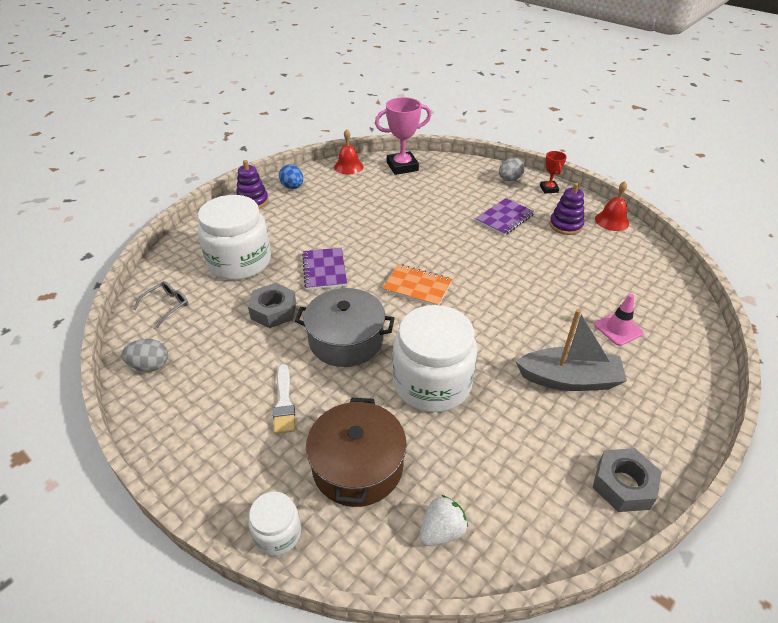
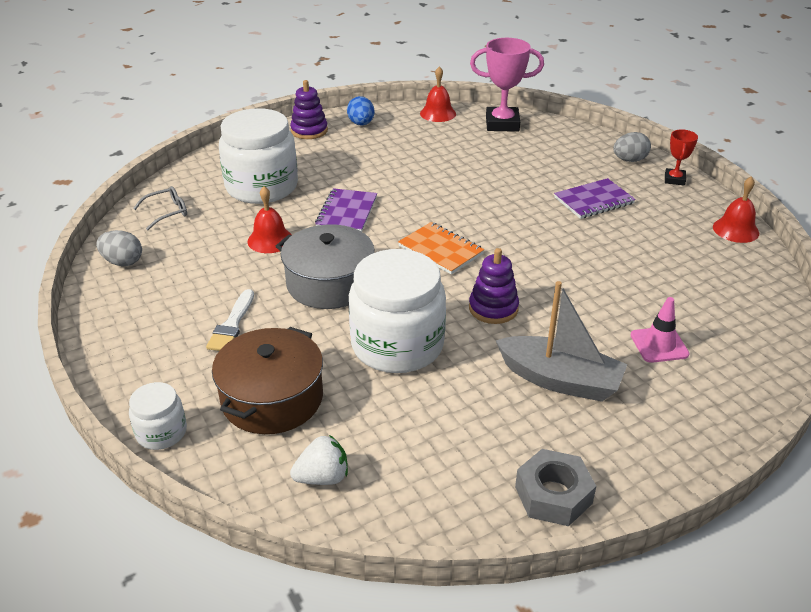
camera: 20 degrees right, 5 degrees down
(273, 311) = (270, 240): grey nut -> red bell
(565, 225) = (669, 223): purple stacking toy -> purple stacking toy (493, 308)

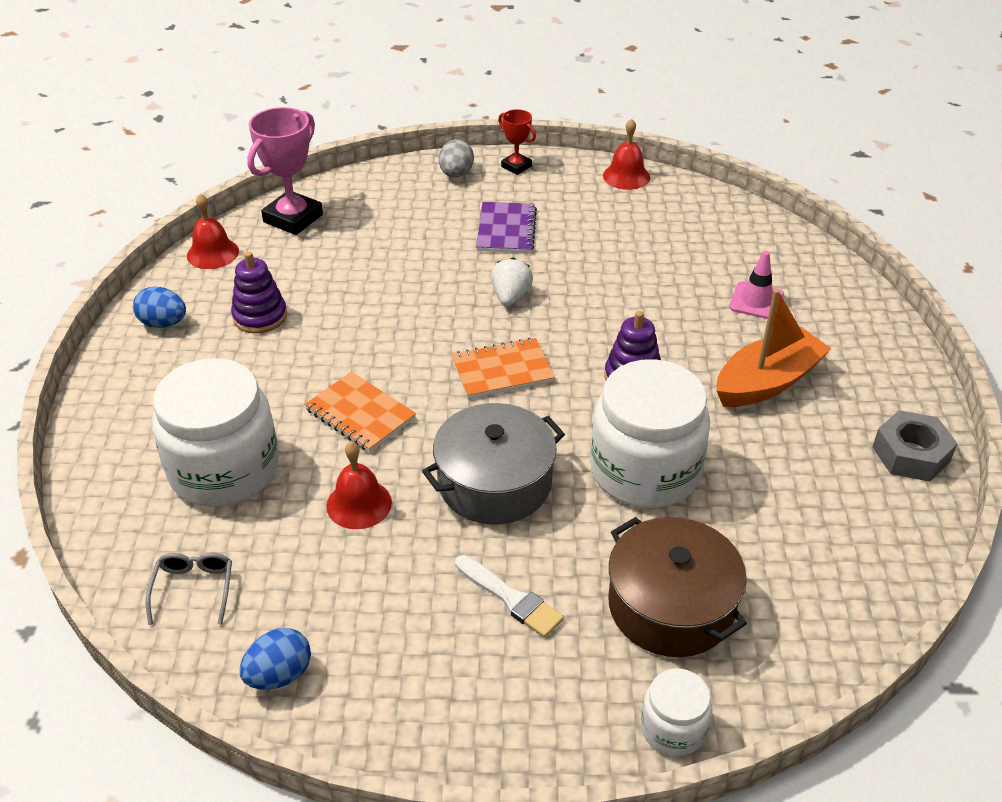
camera: 60 degrees left, 5 degrees up
(123, 262) = (279, 675): grey egg -> blue egg
(309, 131) = (127, 375): purple stacking toy -> purple stacking toy (260, 316)
(322, 477) = (815, 606): white strawberry -> white strawberry (510, 296)
(347, 212) = (360, 414): purple notebook -> orange notebook
(560, 380) = (767, 382): grey boat -> orange boat

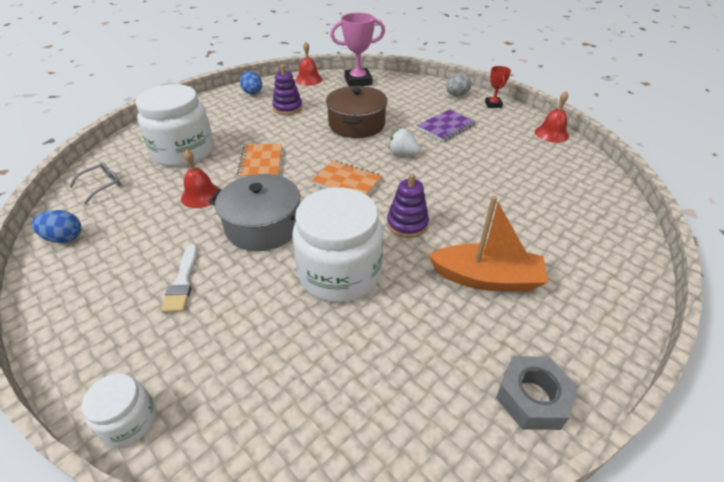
camera: 45 degrees right, 0 degrees up
(510, 296) = (402, 154): white strawberry -> white strawberry turned 120 degrees counterclockwise
(671, 606) = (239, 353): brown pot -> brown pot (357, 124)
(756, 301) = (546, 232): pink traffic cone -> none

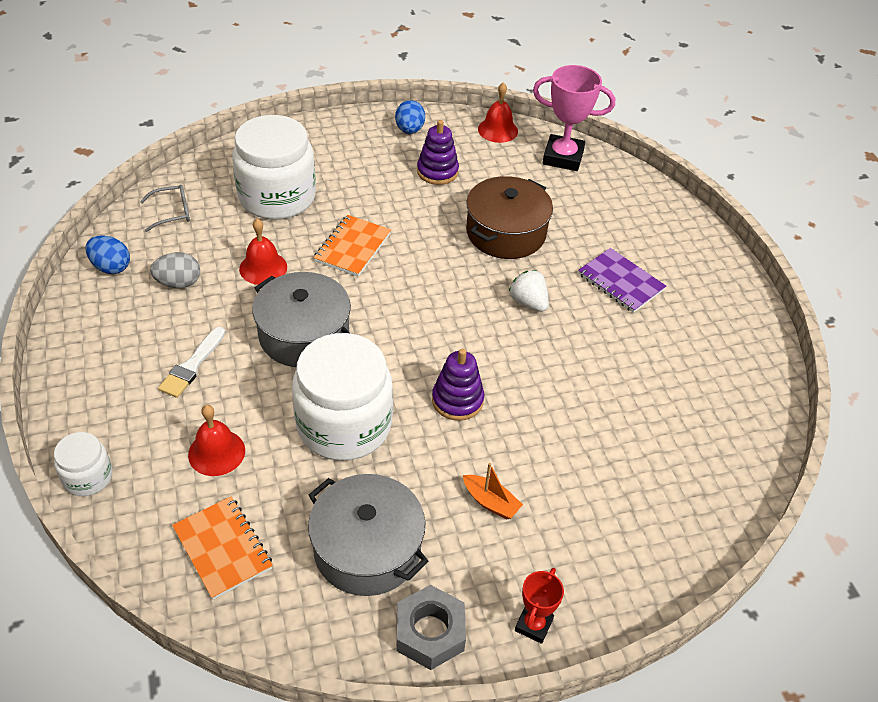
camera: 25 degrees right, 5 degrees up
(347, 182) = (431, 315): orange notebook -> orange notebook (222, 548)
(429, 356) = (367, 549): none -> grey pot
(445, 127) = (621, 282): purple notebook -> purple notebook turned 60 degrees clockwise
(457, 95) = (684, 234): grey egg -> grey egg (178, 283)
(486, 278) = (491, 502): orange boat -> orange boat, size x0.50
(493, 104) = (723, 270): red trophy -> red trophy (533, 625)
(551, 134) = (761, 352): red bell -> red bell (216, 452)

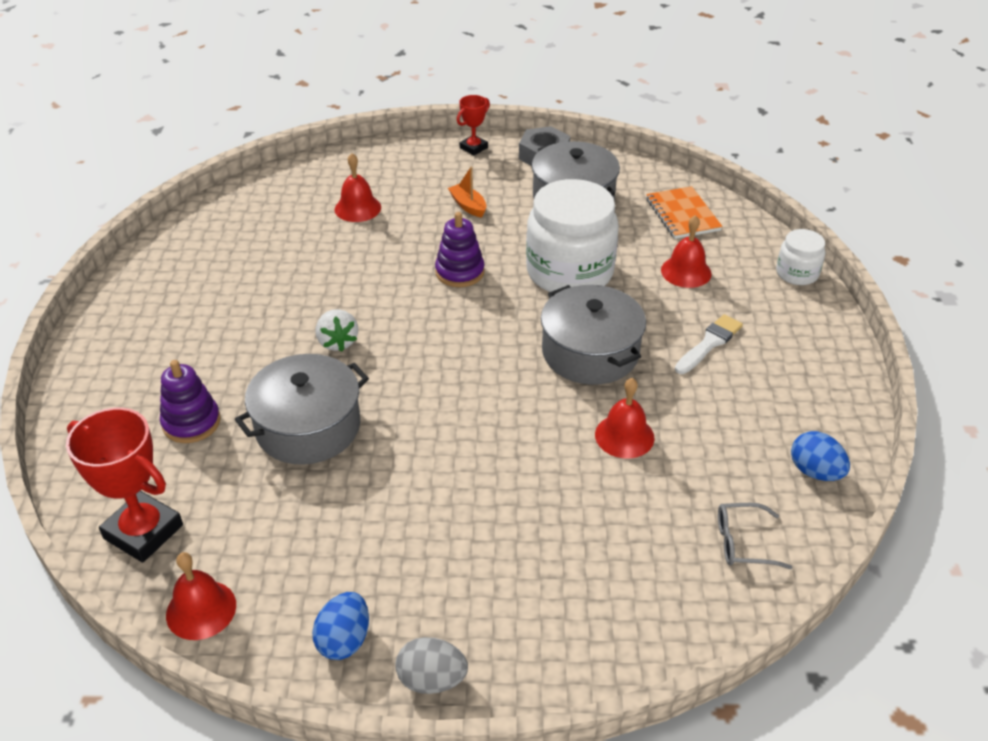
camera: 160 degrees left, 5 degrees down
(178, 283) = (728, 435): grey egg -> grey egg (432, 680)
(277, 197) = (591, 541): white jar -> none
(353, 247) = (507, 442): orange notebook -> none
(437, 172) = (343, 542): purple stacking toy -> purple stacking toy (191, 422)
(506, 233) = (308, 427): brown pot -> grey pot
(563, 157) = (143, 532): pink trophy -> red trophy
(613, 468) = (357, 208): none -> red bell
(621, 282) = (222, 345): purple notebook -> none

